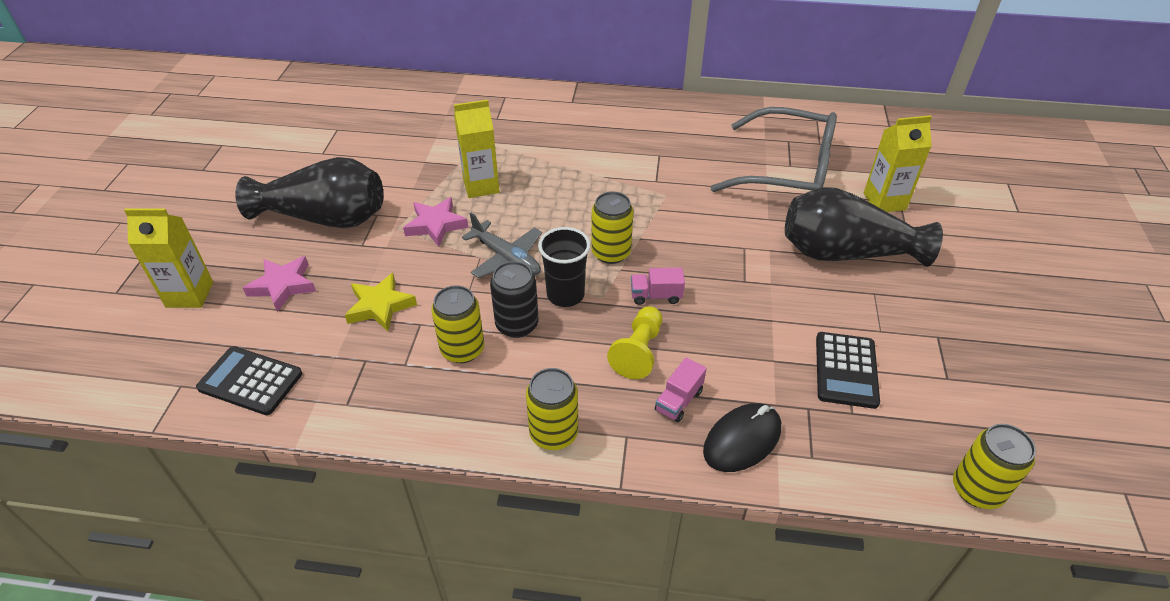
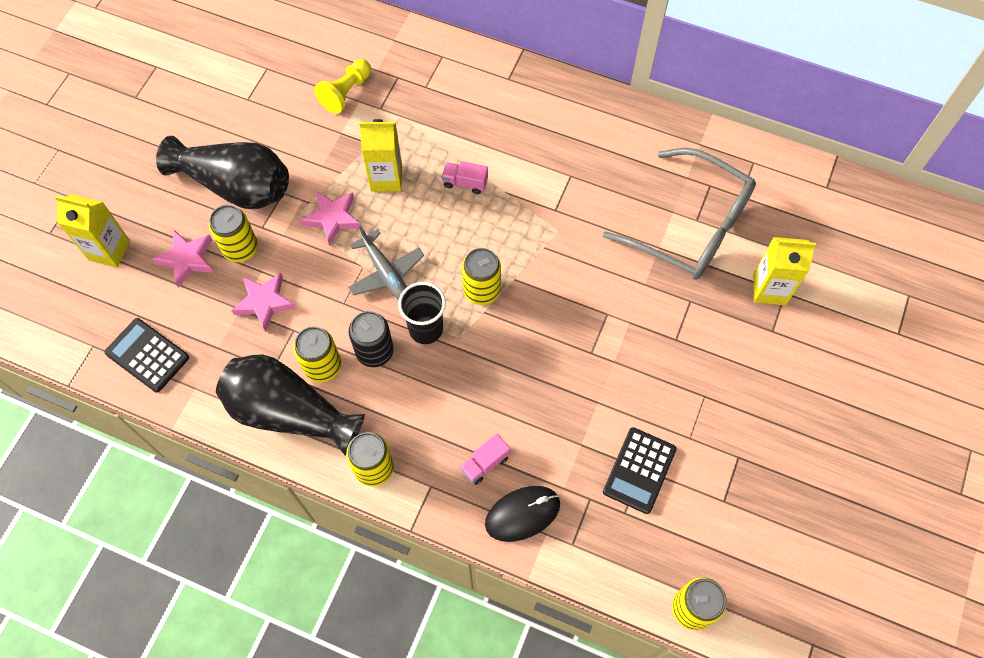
camera: 15 degrees right, 20 degrees up
(342, 266) = (240, 248): none -> yellow can
(380, 306) = (264, 302): yellow star -> pink star
(638, 351) = (469, 406): yellow pawn -> yellow pawn (346, 93)
(656, 296) = (505, 350): pink truck -> pink truck (465, 183)
(845, 253) = (700, 343): black vase -> black vase (289, 412)

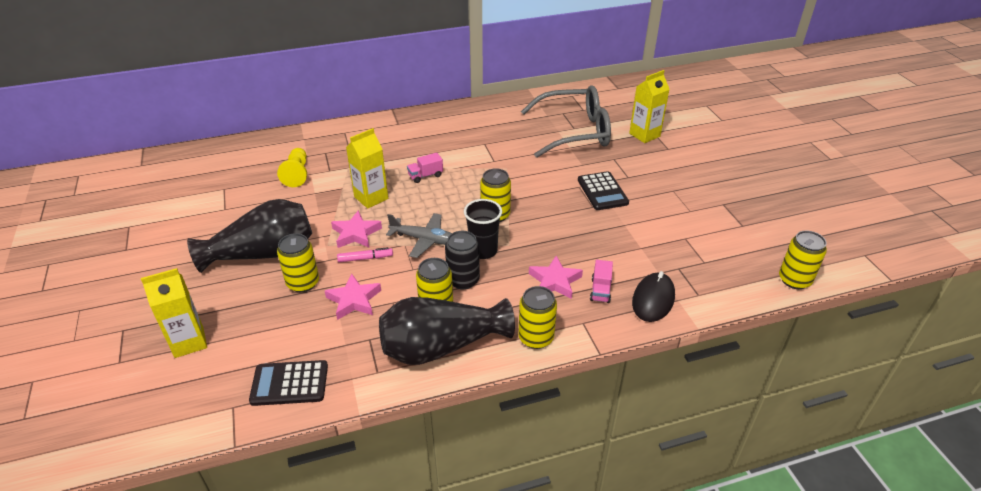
camera: 40 degrees left, 25 degrees down
(187, 259) = (265, 311): pink star -> pink star (555, 281)
(315, 258) = (365, 258): none -> pink marker
(639, 470) = (685, 239): black calculator -> black calculator (602, 191)

